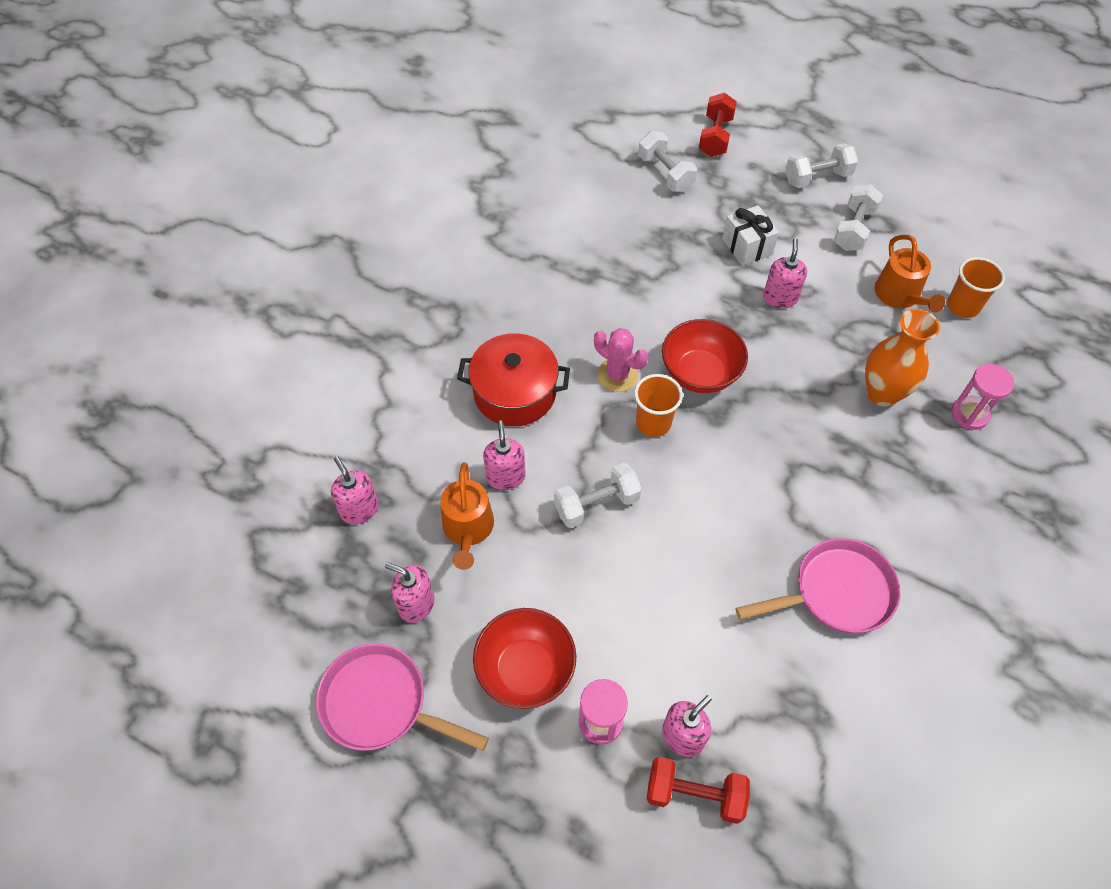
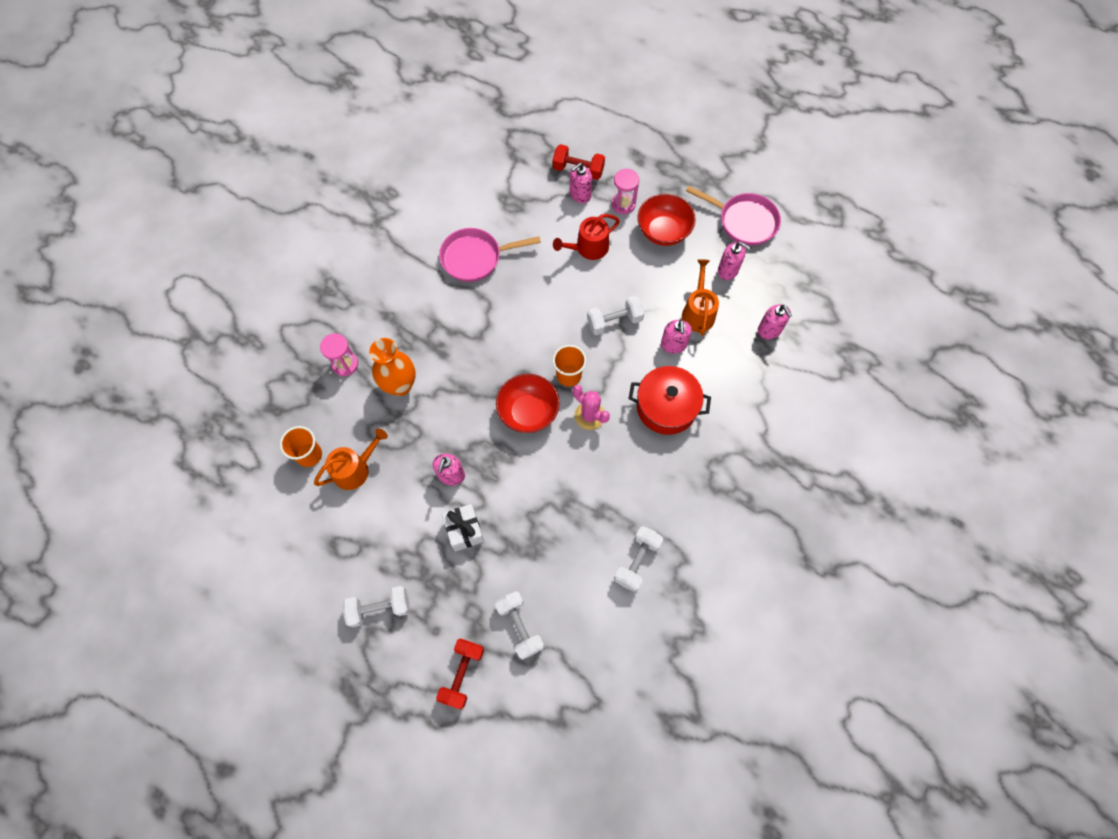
camera: 175 degrees left, 10 degrees up
(652, 626) = (588, 248): none -> red watering can
(853, 229) = (367, 542): white dumbbell -> white dumbbell (637, 561)
(899, 296) = (355, 469): orange watering can -> orange watering can turned 60 degrees clockwise

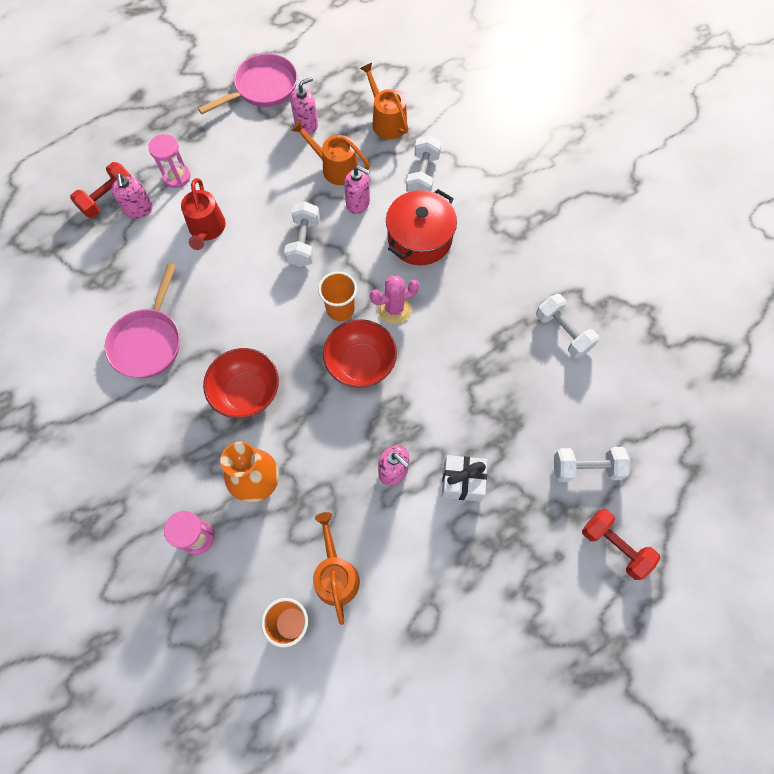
camera: 65 degrees left, 0 degrees up
(379, 608) = (511, 608): white dumbbell -> white dumbbell (423, 176)
(663, 231) = (231, 157): red bowl -> red bowl (247, 393)
(769, 330) = (387, 121): pink soap dispenser -> orange watering can

